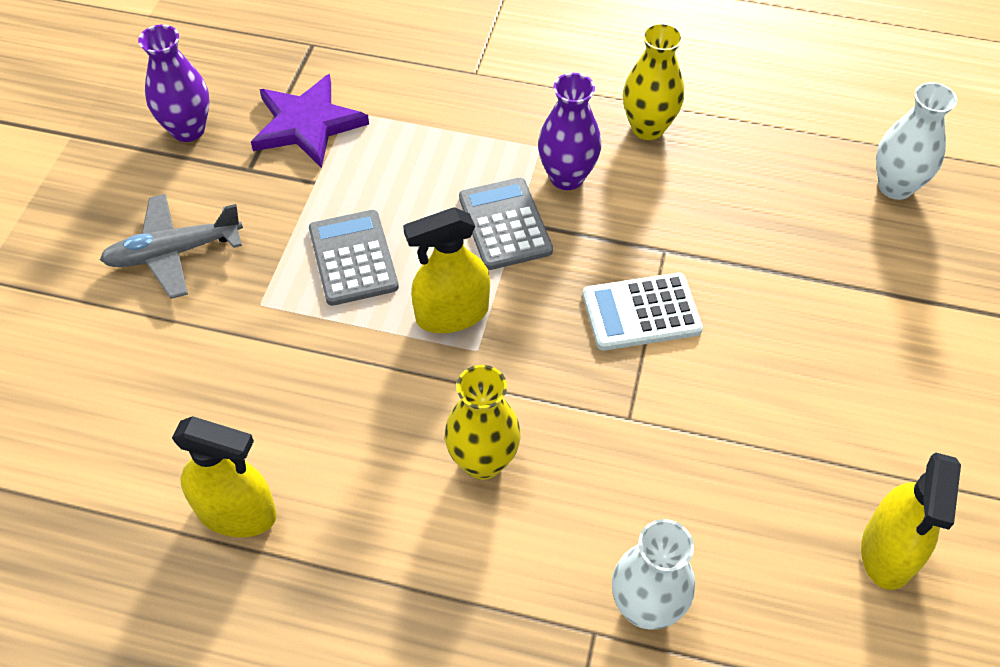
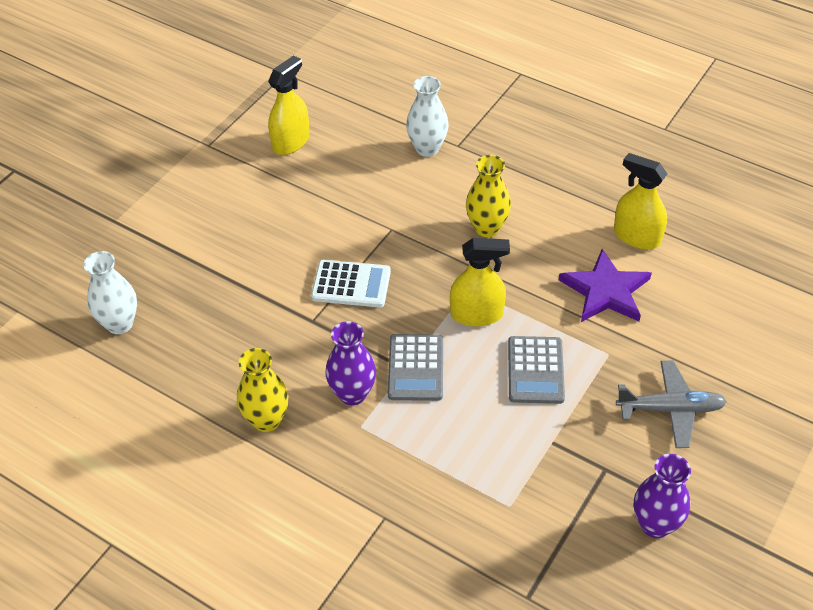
camera: 160 degrees left, 5 degrees down
(307, 124) = (548, 502): purple star -> purple star (606, 291)

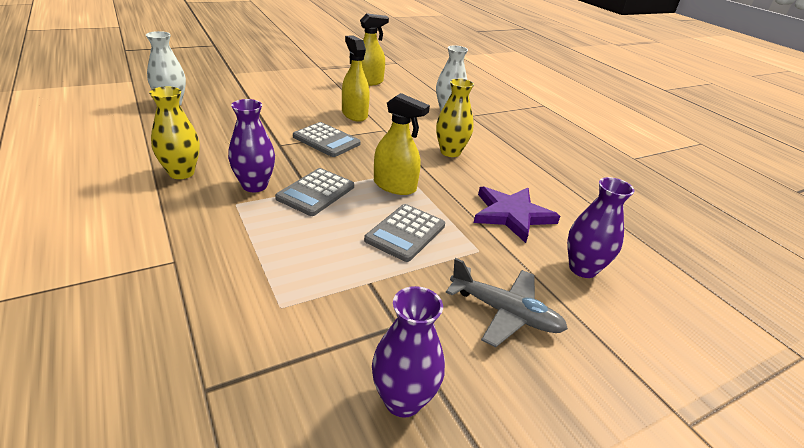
camera: 25 degrees right, 15 degrees down
(351, 284) = (326, 140): white calculator -> grey calculator
(636, 236) = (566, 198): yellow spray bottle -> yellow spray bottle (354, 114)
(699, 325) = (582, 268): none -> purple vase

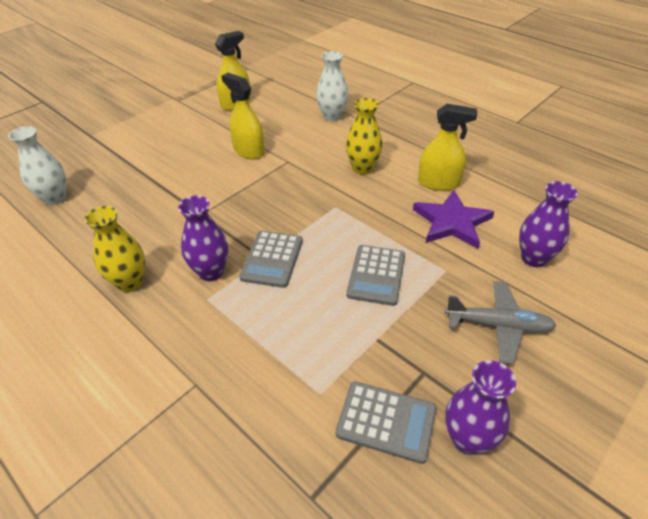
camera: 15 degrees left, 10 degrees up
(326, 140) = (242, 193): grey calculator -> grey calculator (386, 421)
(394, 186) = (337, 226): yellow spray bottle -> yellow spray bottle (438, 183)

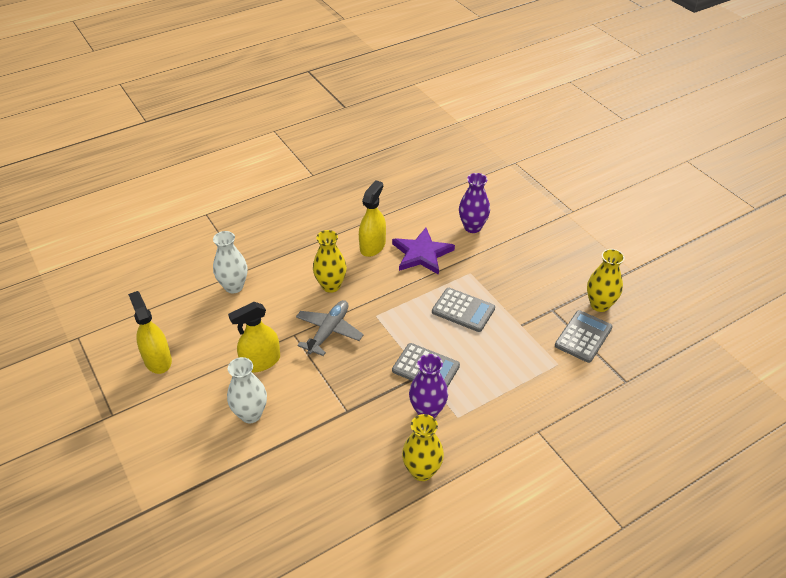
camera: 75 degrees left, 0 degrees up
(55, 198) = (263, 543): white vase -> white vase (251, 414)
(467, 439) = (599, 305): purple vase -> yellow vase
(498, 326) = (525, 264): grey plane -> grey plane (329, 331)

